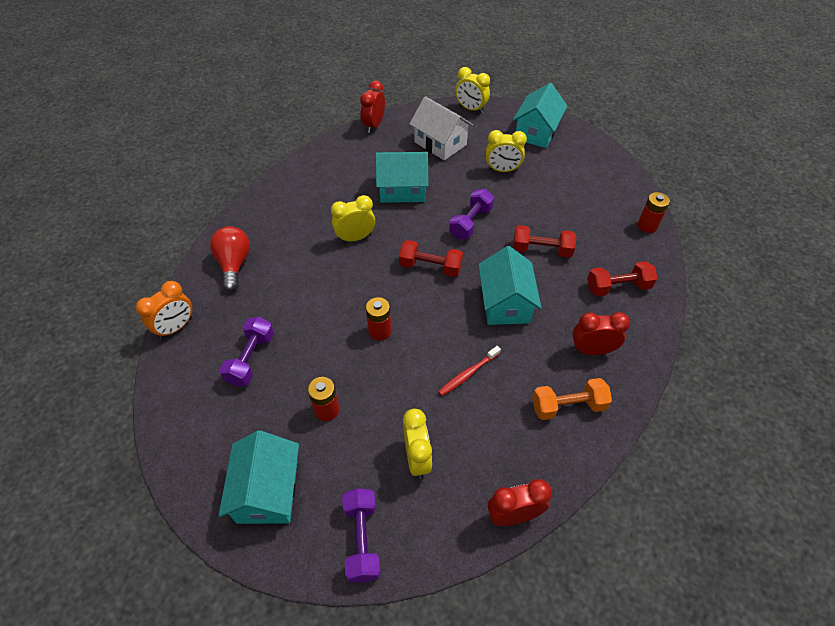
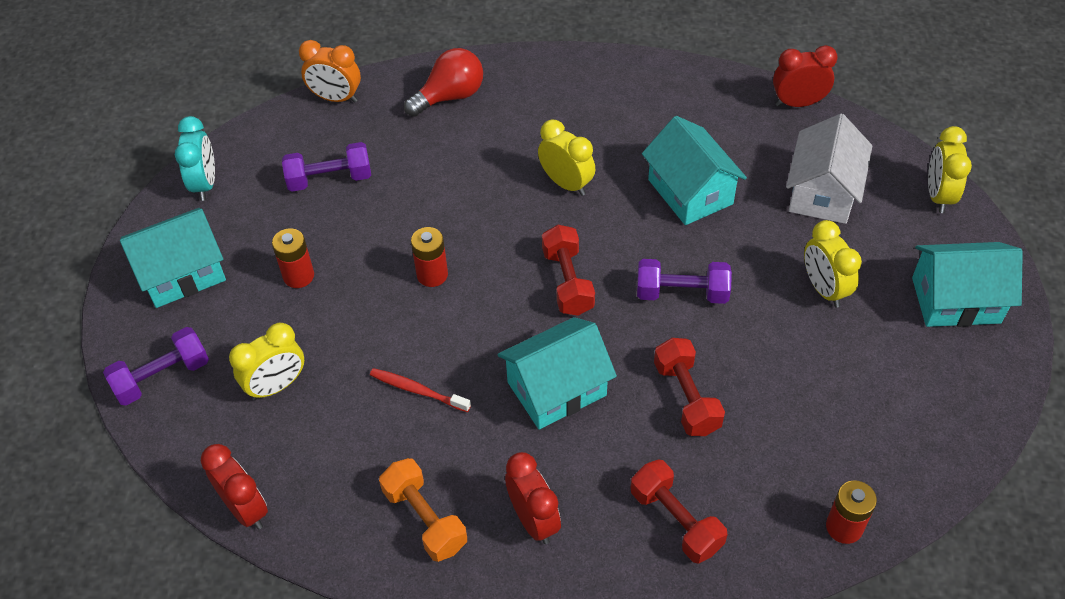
camera: 65 degrees right, 0 degrees up
(187, 444) = (205, 184): none -> turquoise clock

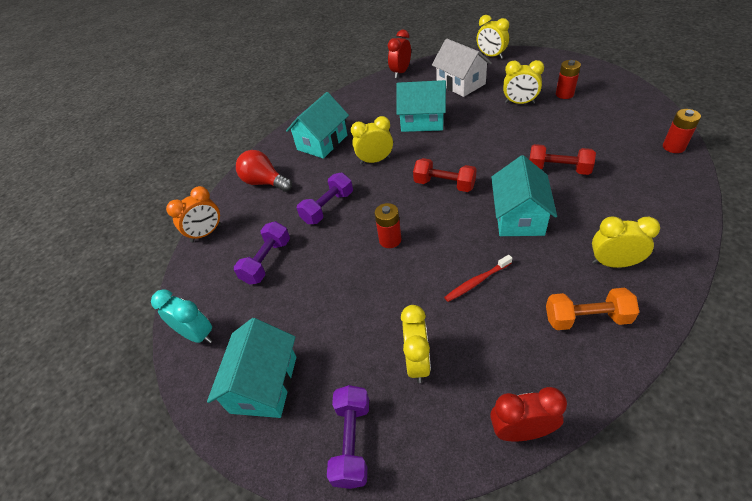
camera: 50 degrees left, 5 degrees down
(298, 276) = (331, 310): red battery -> red battery (564, 94)
(450, 96) = (264, 182): red light bulb -> red light bulb turned 60 degrees counterclockwise
(534, 520) = (613, 263): red clock -> yellow clock
(676, 521) = (642, 203): red dumbbell -> none
(682, 293) = (486, 147): purple dumbbell -> purple dumbbell (328, 207)
(956, 300) = (554, 71): turquoise house -> turquoise house (322, 142)

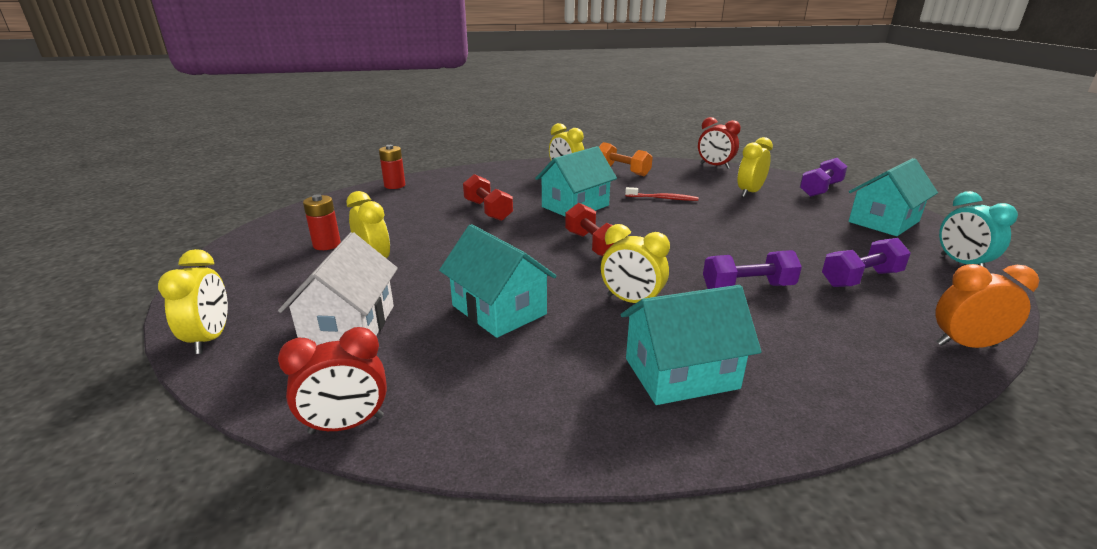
camera: 145 degrees left, 20 degrees down
(264, 182) = (836, 365): red light bulb -> none
(390, 240) = (702, 238): red battery -> none

